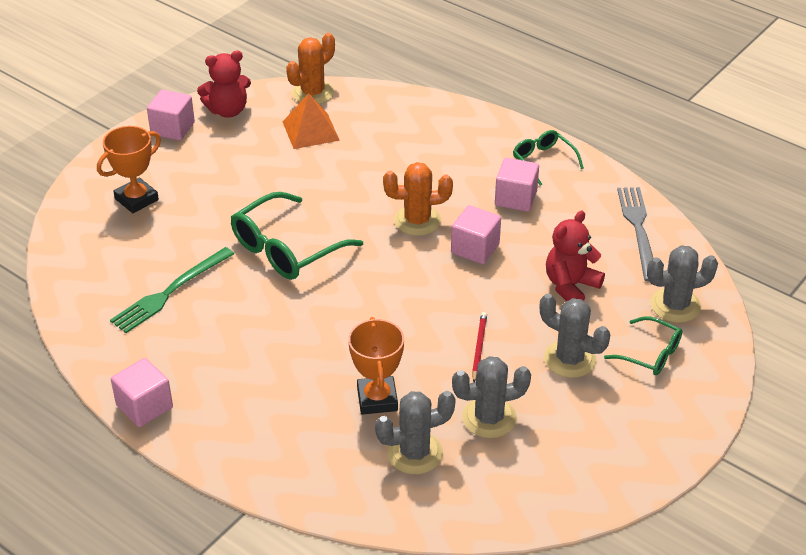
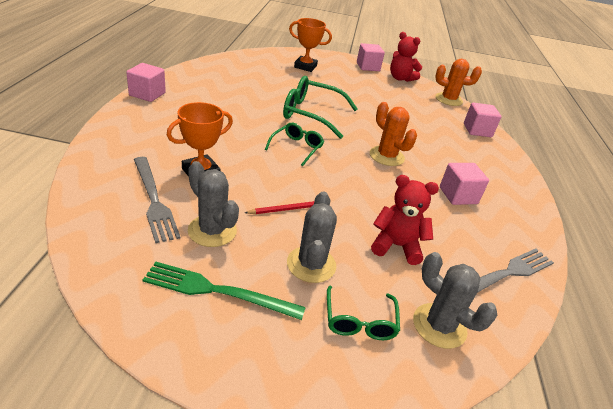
camera: 55 degrees right, 5 degrees down
(170, 292) = (244, 86): green fork -> green fork (218, 291)
(310, 131) = (417, 104): orange pyramid -> none
(415, 453) = (154, 200): grey cactus -> grey fork
(475, 248) = (386, 186): pink cube -> pink cube (477, 130)
(543, 161) = (512, 201): green glasses -> green glasses (296, 148)

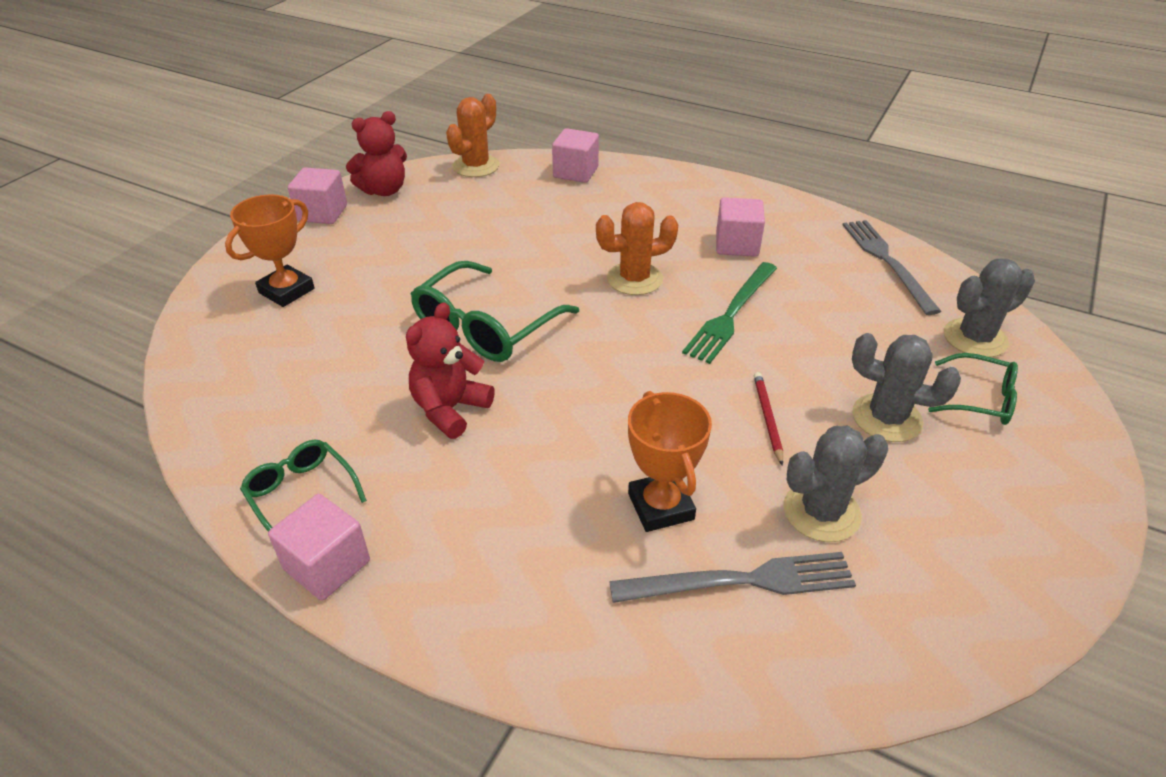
camera: 65 degrees left, 5 degrees up
(218, 291) = (950, 523): green fork -> green fork (731, 314)
(296, 148) = (596, 370): green glasses -> green glasses (301, 494)
(396, 246) = (843, 331): red teddy bear -> red teddy bear (450, 409)

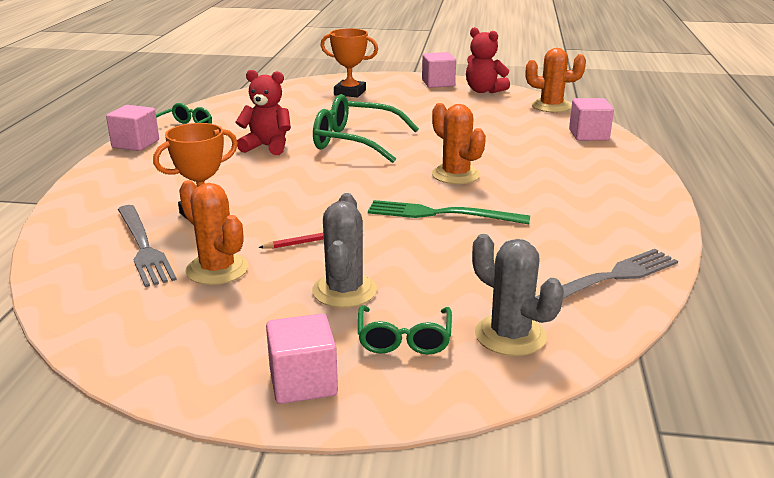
camera: 70 degrees right, 15 degrees down
(737, 245) = (552, 205): pink cube -> pink cube (303, 382)
(821, 512) = (217, 269): grey cactus -> orange cactus

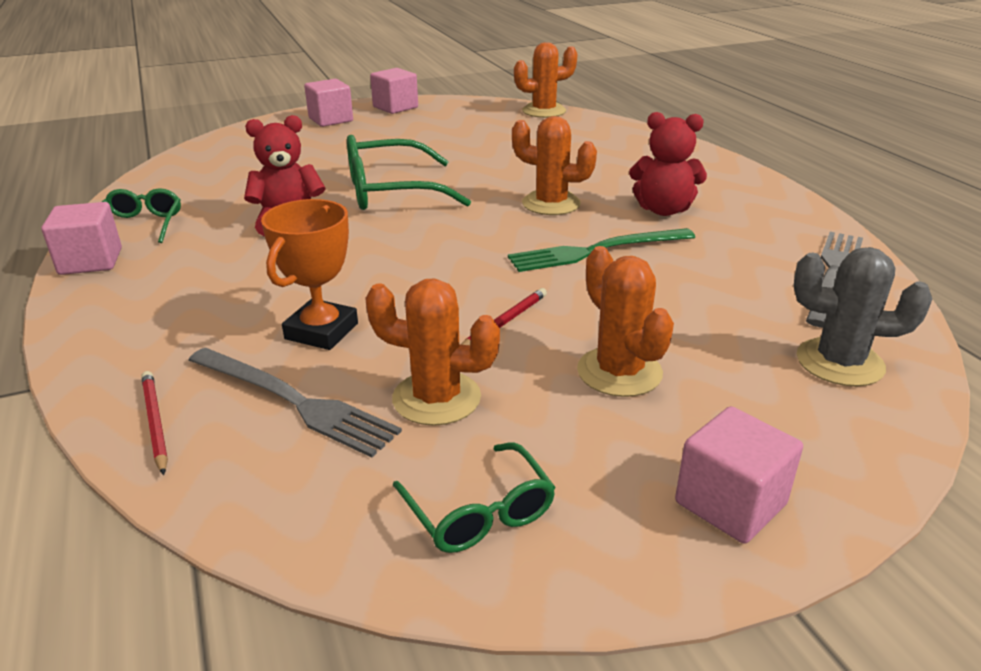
camera: 30 degrees left, 5 degrees up
(68, 235) = (155, 423): none -> red pencil
(344, 291) = (619, 372): grey cactus -> orange cactus
(350, 92) = (306, 136): orange trophy -> none
(404, 339) = (755, 406): green glasses -> green glasses (479, 512)
(484, 91) = (455, 107): red teddy bear -> red teddy bear (663, 210)
(588, 135) = (618, 133): pink cube -> pink cube (331, 120)

